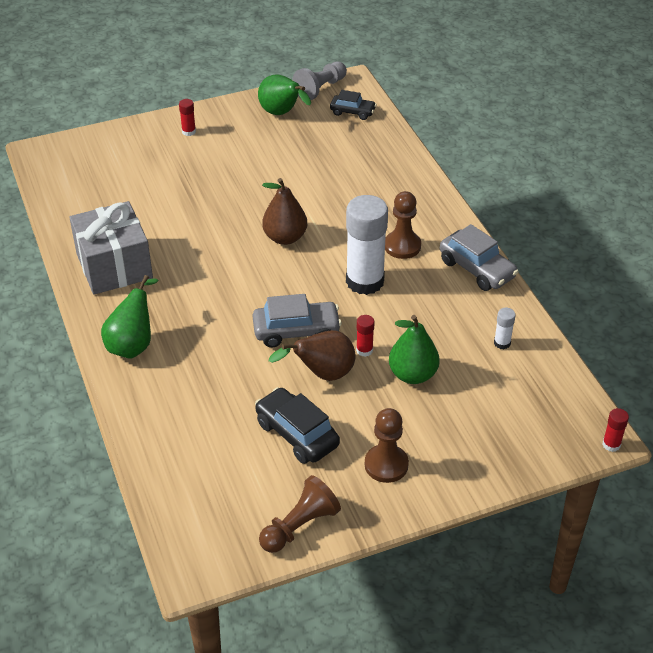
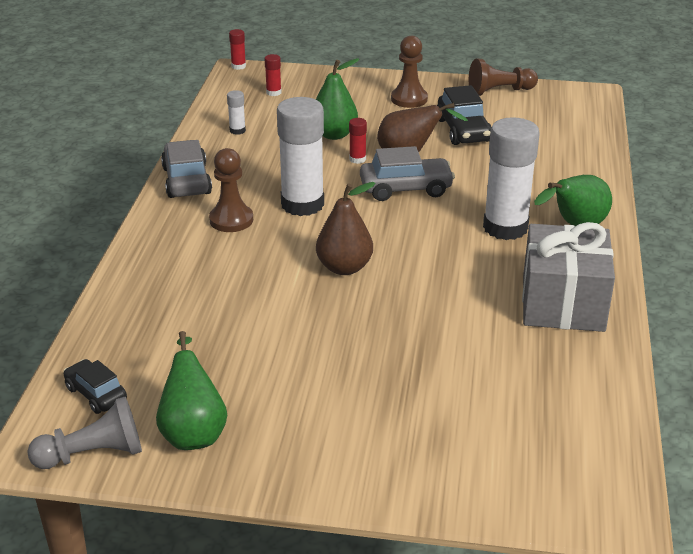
camera: 150 degrees left, 10 degrees down
(189, 132) = (355, 456): red glue stick -> red glue stick (273, 92)
(189, 320) = (505, 227): none -> white glue stick
(296, 331) = (406, 189): grey car -> grey car turned 150 degrees clockwise

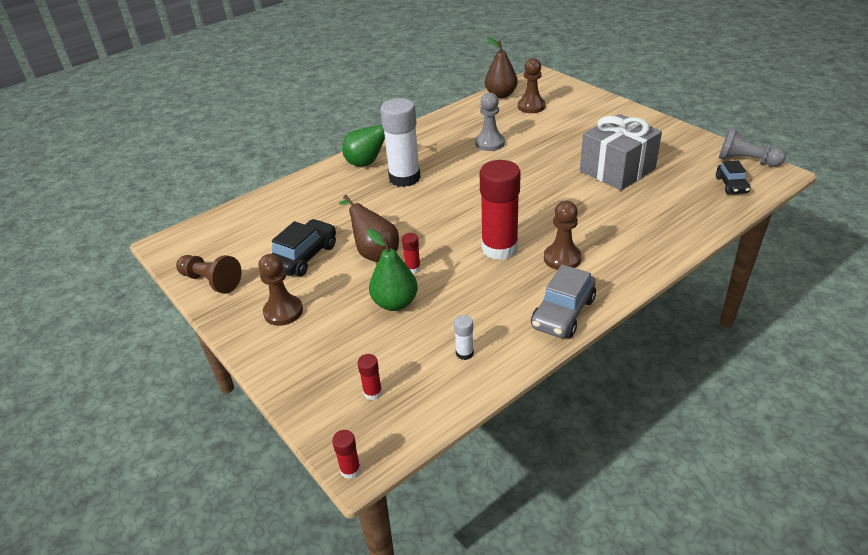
camera: 135 degrees left, 5 degrees up
(193, 432) = (687, 152): green pear -> none
(302, 204) = (499, 248): white glue stick -> red glue stick
(344, 267) = (526, 194): brown pear -> brown pear (501, 95)
(406, 189) = (418, 228): grey car -> none
(484, 317) = (489, 143): none -> grey pawn
(524, 417) = (531, 106): none -> brown pawn
(563, 303) = (443, 134): grey gift -> grey gift (617, 170)

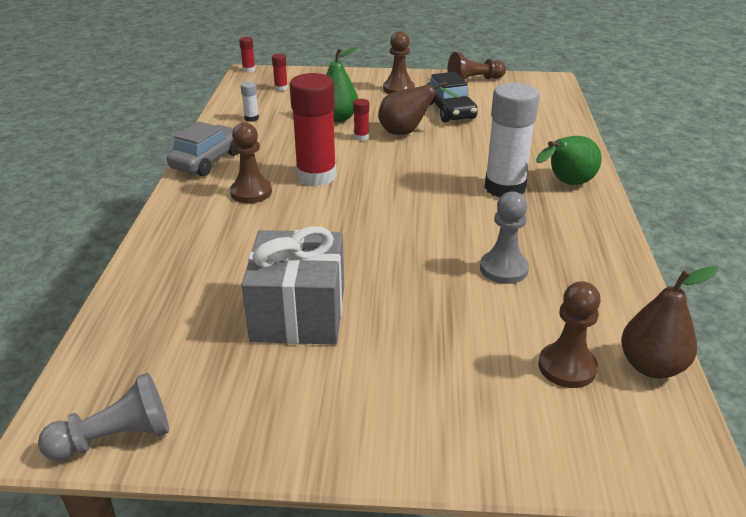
camera: 130 degrees right, 5 degrees down
(563, 313) = (207, 160): grey car -> grey car turned 45 degrees clockwise
(731, 185) = (119, 369): black car -> none

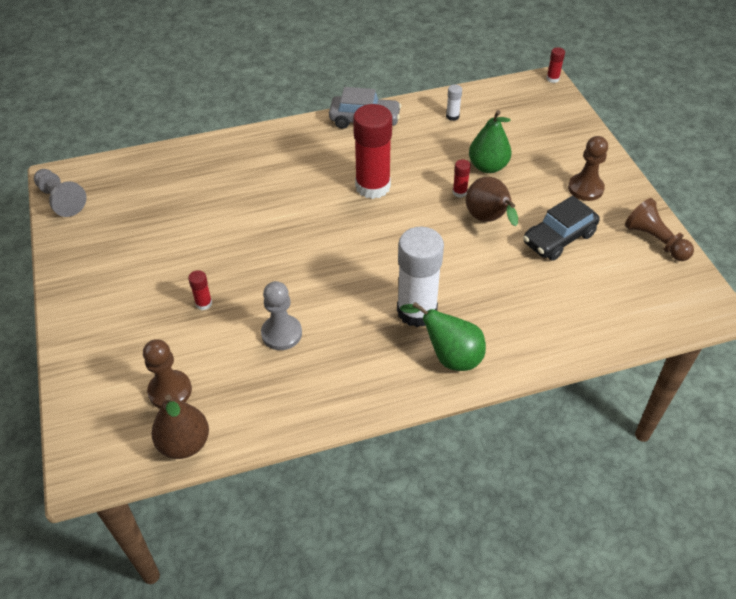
camera: 70 degrees right, 15 degrees up
(251, 192) = (329, 160): brown pawn -> none
(281, 88) = (527, 112): red glue stick -> red glue stick (204, 303)
(298, 313) = (187, 235): grey gift -> none

